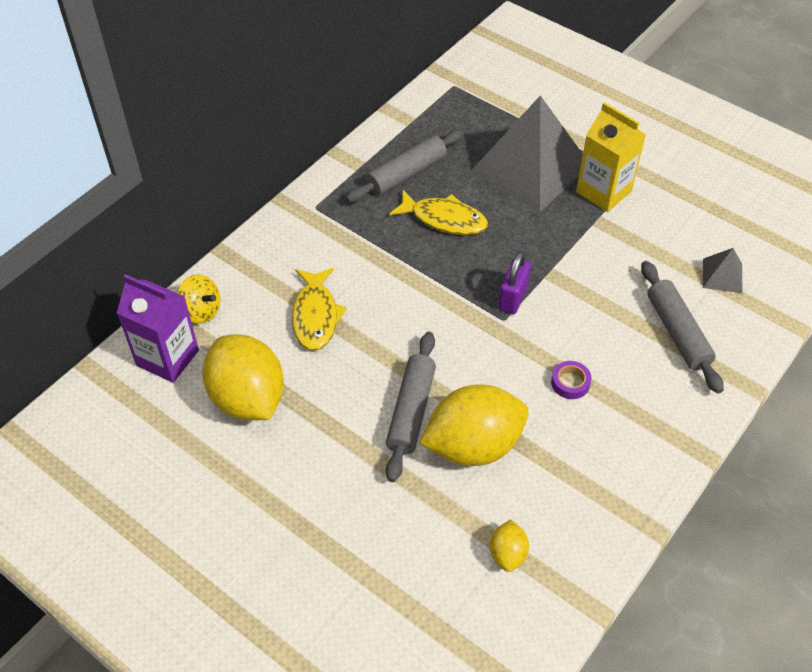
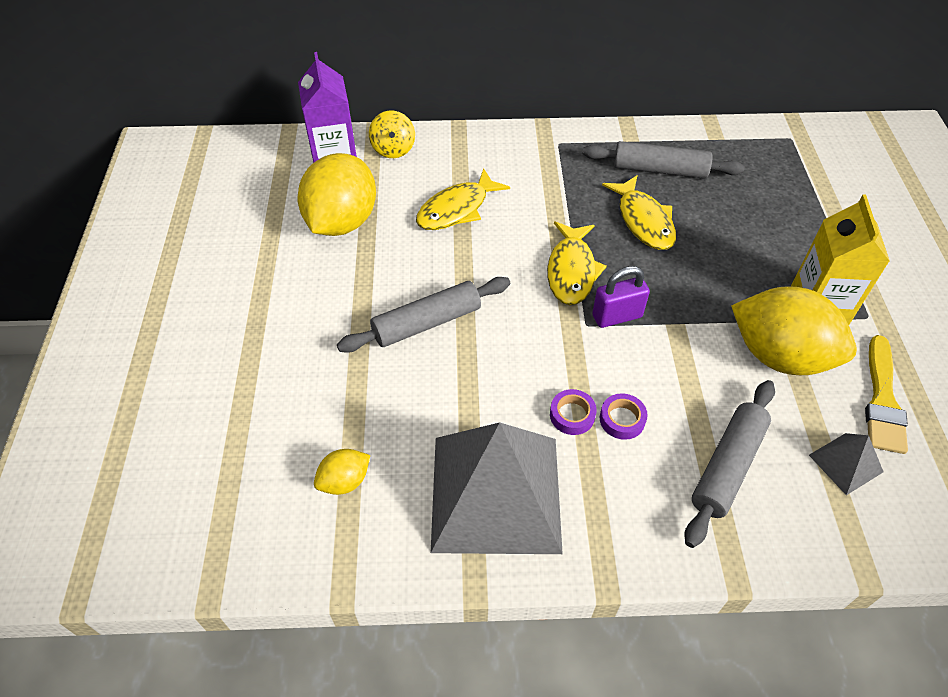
camera: 50 degrees right, 0 degrees up
(448, 293) = (571, 271): none -> yellow fish
(473, 445) = (433, 386): yellow lemon -> yellow lemon (779, 356)
(530, 168) = (774, 239): grey pyramid -> grey pyramid (495, 493)
(597, 358) = (622, 419): none -> purple tape
(696, 223) = (882, 400): none -> yellow brush

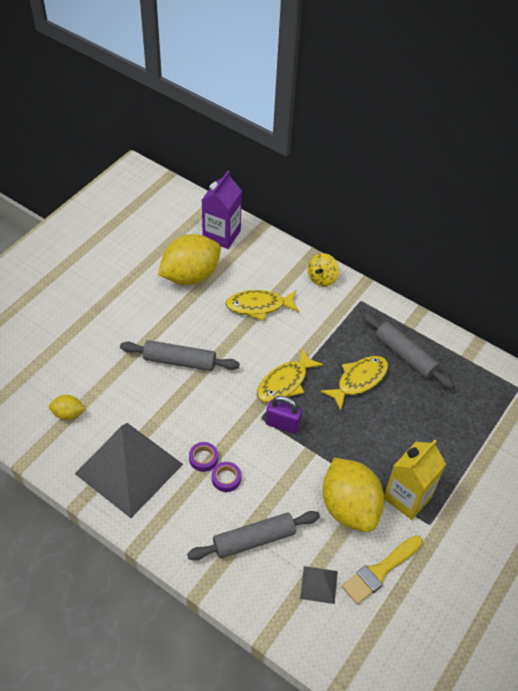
camera: 35 degrees right, 0 degrees up
(393, 149) = (260, 247): yellow spinning top -> yellow spinning top (322, 278)
(643, 221) = (359, 380): yellow fish -> yellow fish turned 150 degrees counterclockwise

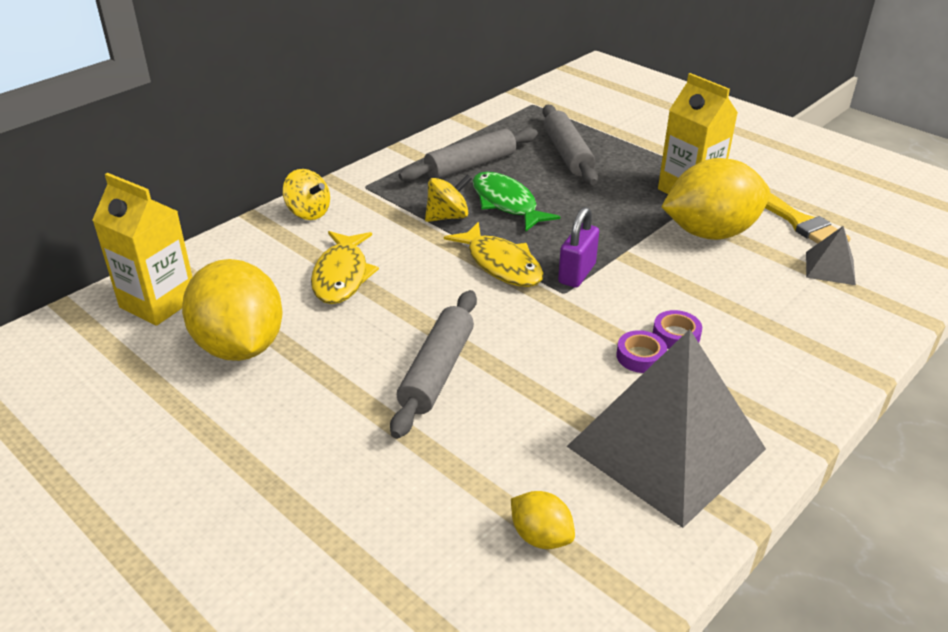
camera: 80 degrees left, 15 degrees down
(68, 414) = (541, 536): yellow lemon -> yellow lemon turned 60 degrees counterclockwise
(221, 235) = (158, 303): purple carton -> yellow carton
(254, 540) = (776, 316): grey rolling pin -> grey rolling pin (567, 154)
(334, 349) = (447, 217): none -> yellow spinning top
(359, 380) = (506, 203): yellow fish -> green fish

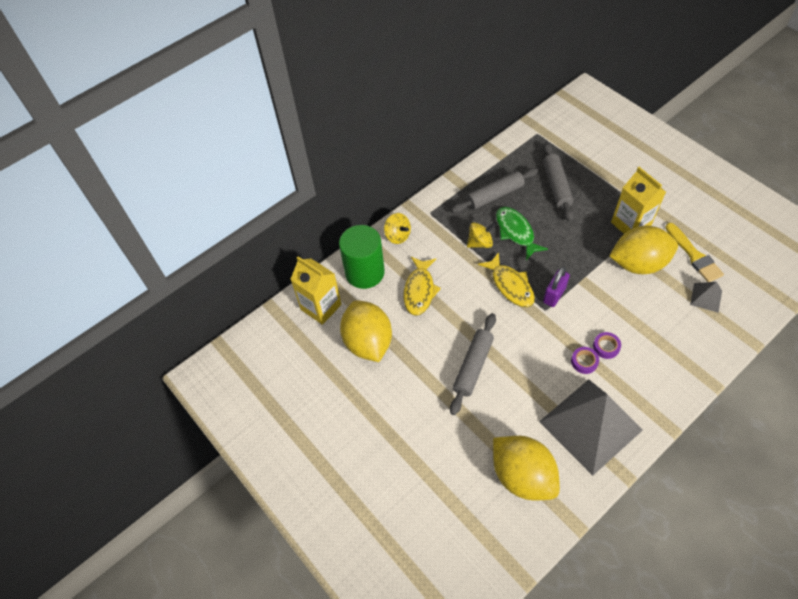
camera: 10 degrees right, 20 degrees up
(246, 257) = (364, 272): none -> green cylinder
(541, 536) = (522, 476): yellow lemon -> yellow lemon, size x2.18

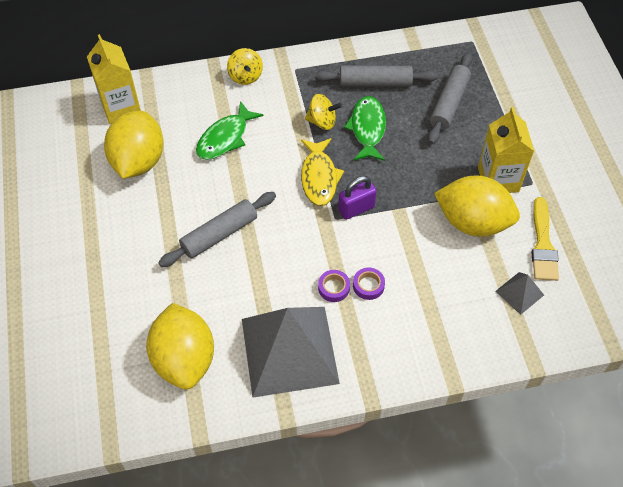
camera: 25 degrees right, 0 degrees up
(364, 272) = (186, 95): green cylinder -> none
(419, 290) = (225, 138): yellow fish -> green fish

